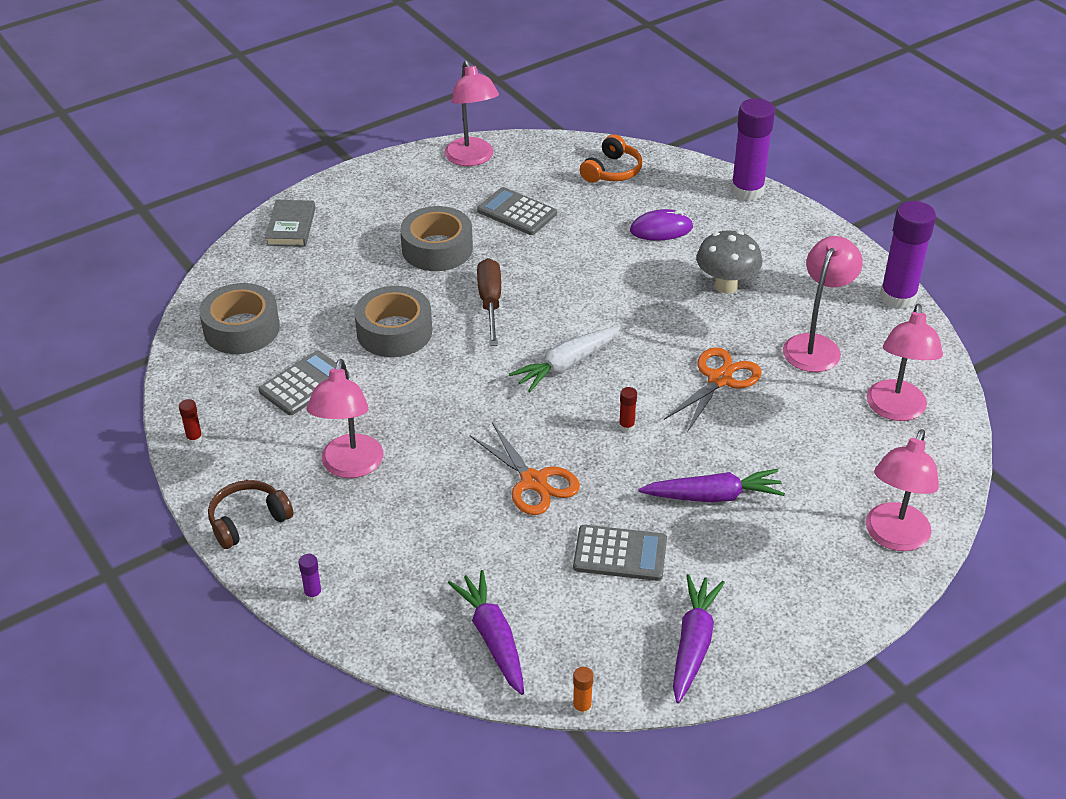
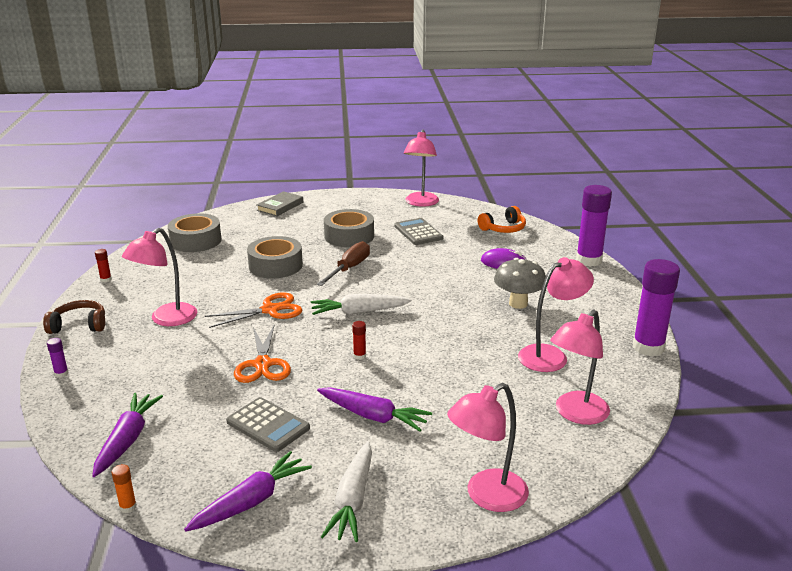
camera: 30 degrees right, 15 degrees down
(304, 384) = (195, 274): grey calculator -> none
(719, 379) = (455, 352): orange scissors -> orange scissors (270, 310)
(783, 597) = (353, 500): none -> white carrot

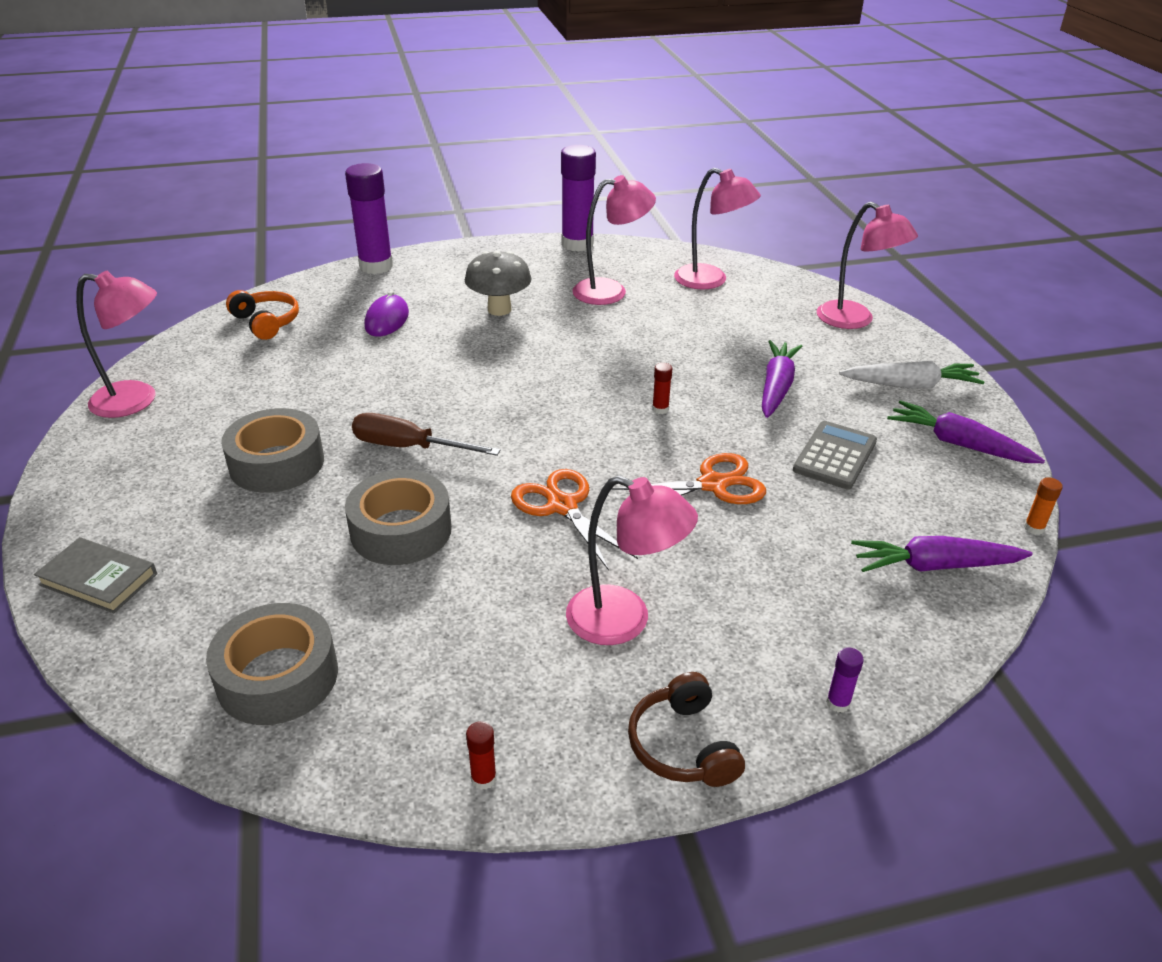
camera: 100 degrees left, 10 degrees up
(359, 312) = (547, 422): white carrot -> none
(418, 232) = (270, 394): grey calculator -> none
(550, 355) = (611, 291): pink lamp -> pink lamp turned 120 degrees clockwise

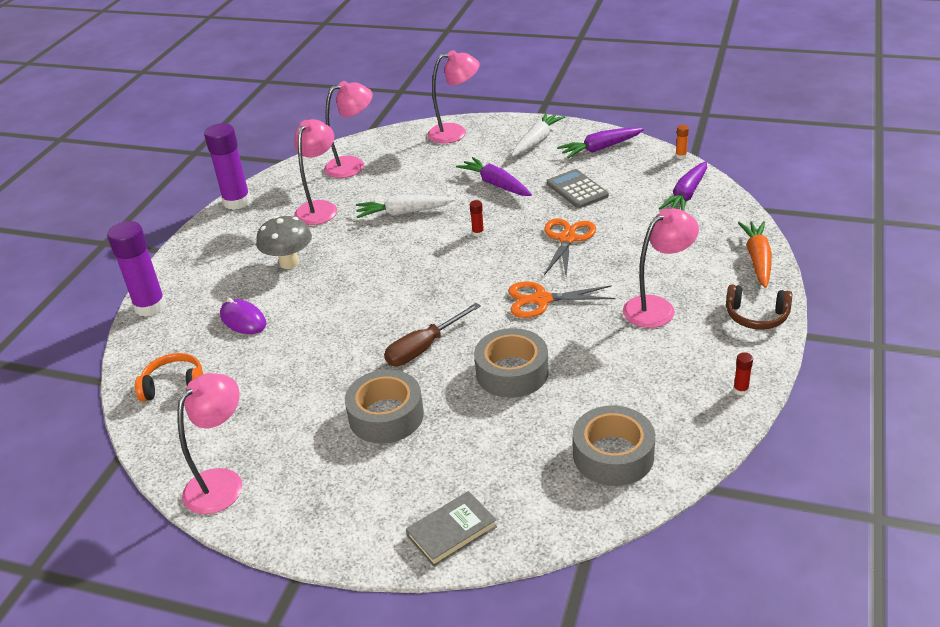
camera: 55 degrees left, 0 degrees up
(652, 344) = (404, 213): none -> white carrot
(838, 703) = (757, 259): purple glue stick -> orange carrot

